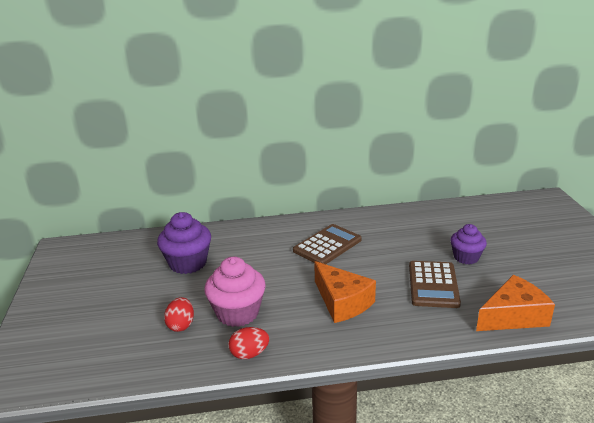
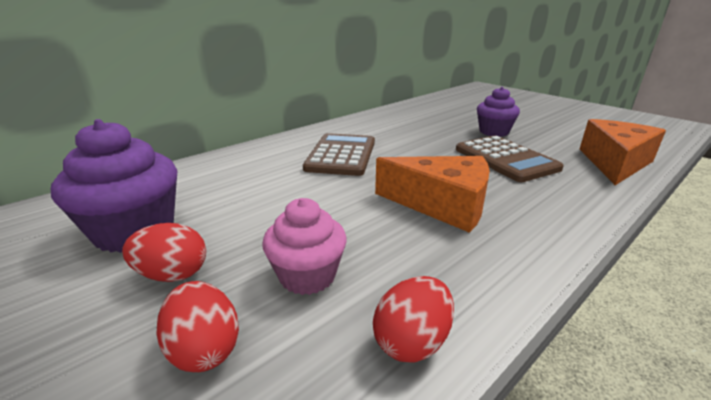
camera: 35 degrees left, 0 degrees up
(189, 291) = (172, 274): none -> red egg
(237, 313) = (307, 275): pink cupcake -> pink cupcake, size x0.65

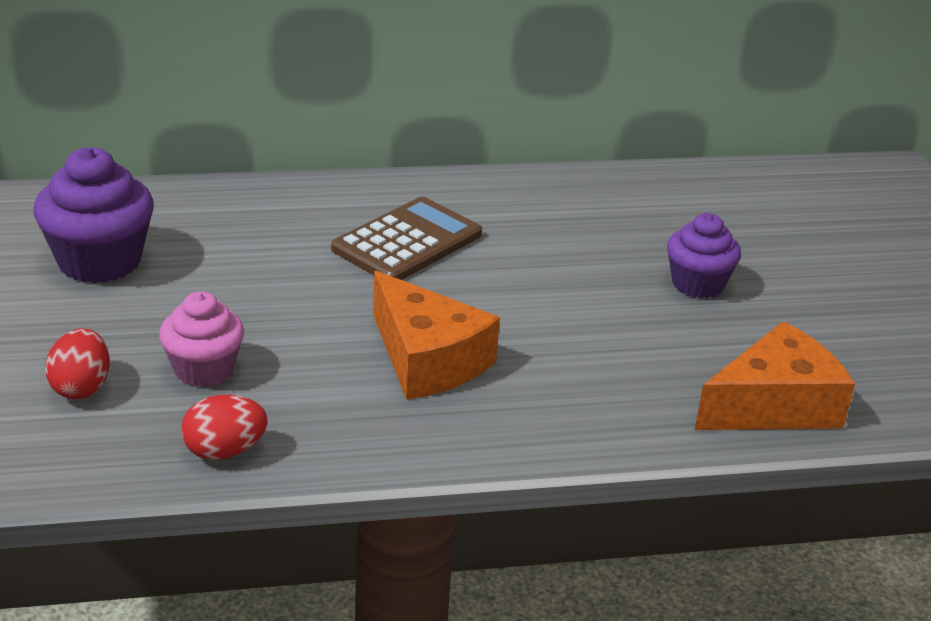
camera: 30 degrees right, 5 degrees up
(172, 274) = (100, 320): red egg -> none
(505, 159) = (621, 335): brown calculator -> none

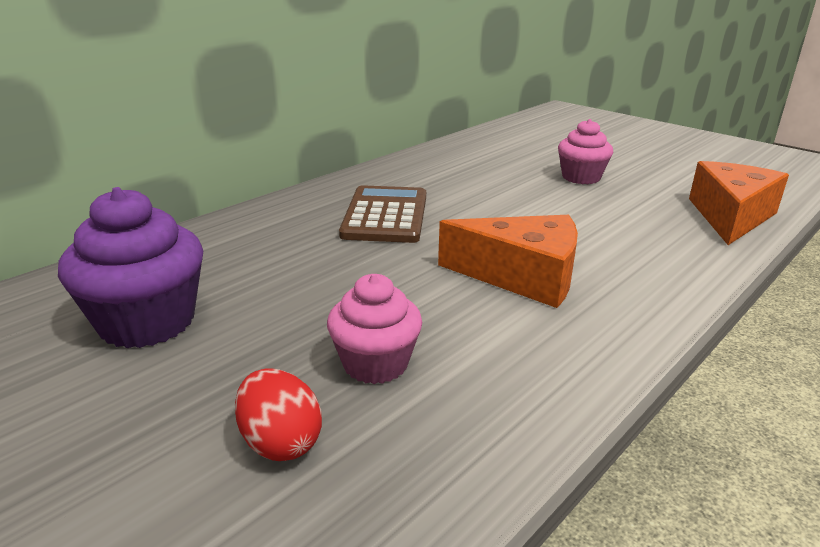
camera: 35 degrees left, 5 degrees down
(224, 451) = (503, 423): red egg -> none
(697, 284) = (581, 177): purple cupcake -> pink cupcake

